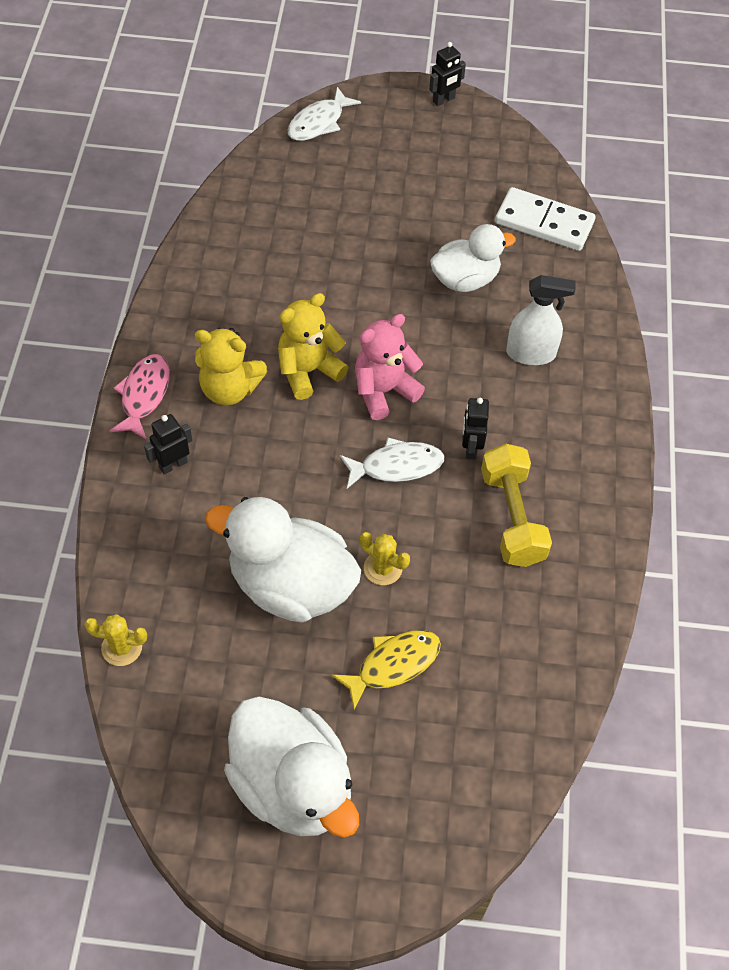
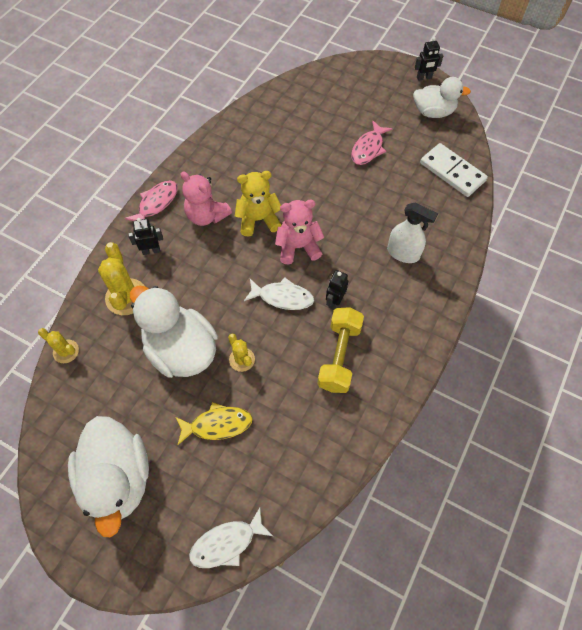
camera: 25 degrees right, 5 degrees up
(171, 541) = (126, 297): none -> yellow cactus
(229, 389) = (206, 216): yellow teddy bear -> pink teddy bear
(319, 122) = (339, 71): white fish -> white fish (227, 543)
(414, 223) = (368, 148): none -> pink fish
(465, 279) = (383, 193): white duck -> white duck (433, 112)

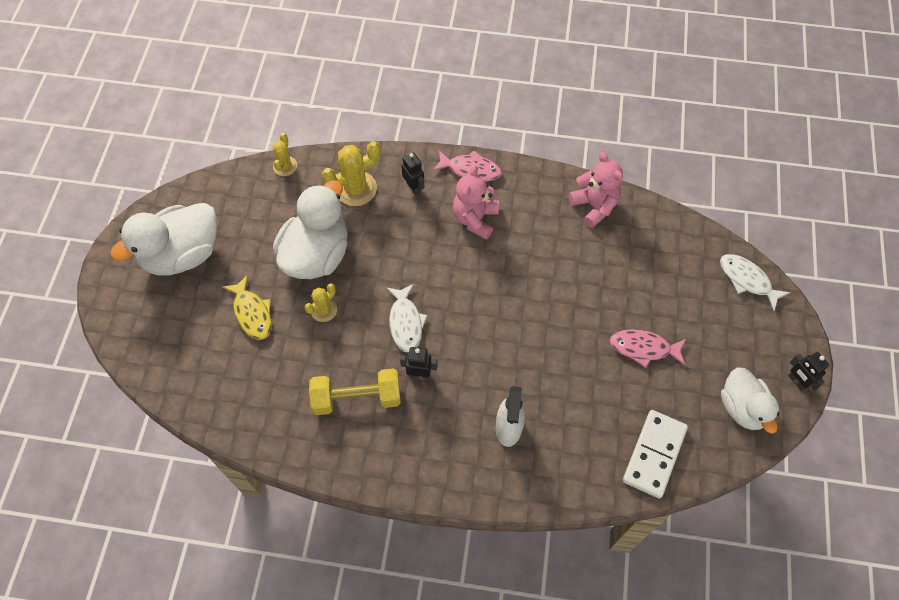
camera: 70 degrees right, 0 degrees up
(227, 543) = (148, 360): white fish -> white fish (747, 280)
(258, 220) = (491, 268): yellow teddy bear -> none
(298, 247) = (472, 317): pink teddy bear -> pink teddy bear (594, 206)

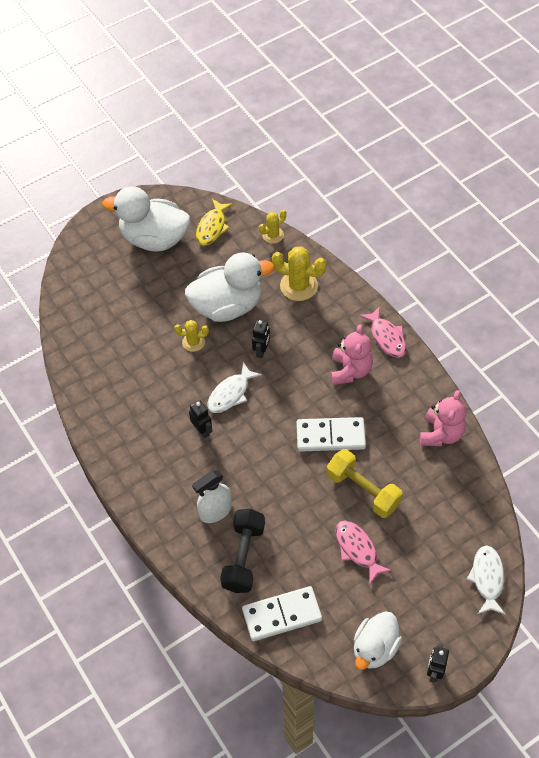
camera: 50 degrees right, 5 degrees down
(252, 313) = (152, 307): yellow fish -> yellow fish (212, 227)
(357, 398) = (152, 409): yellow dumbbell -> yellow dumbbell (363, 490)
(414, 188) = (335, 317): black robot -> black robot (261, 351)
(475, 219) = (350, 371): pink teddy bear -> pink teddy bear turned 120 degrees clockwise
(521, 282) = (330, 436): none -> white domino
(573, 441) = (243, 557): none -> black dumbbell

